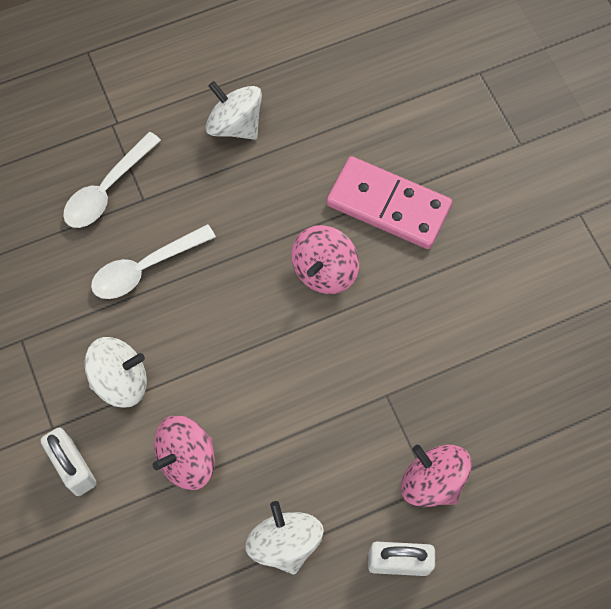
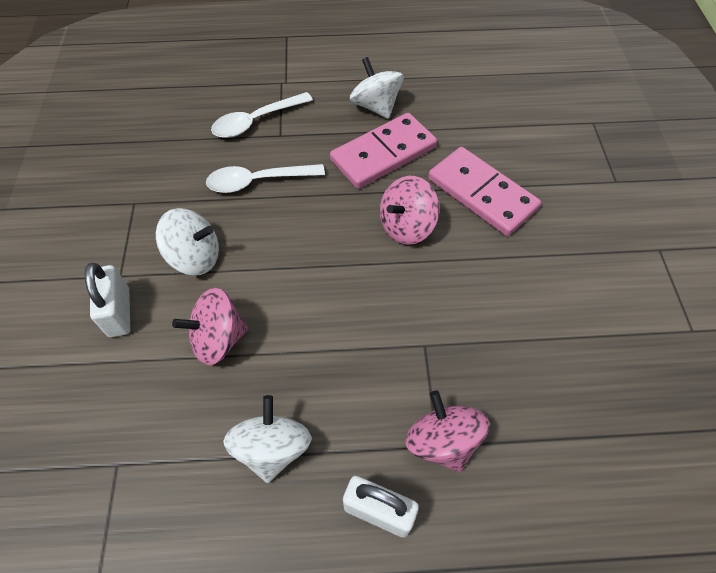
camera: 20 degrees right, 10 degrees down
(267, 187) = (383, 154): none -> pink domino

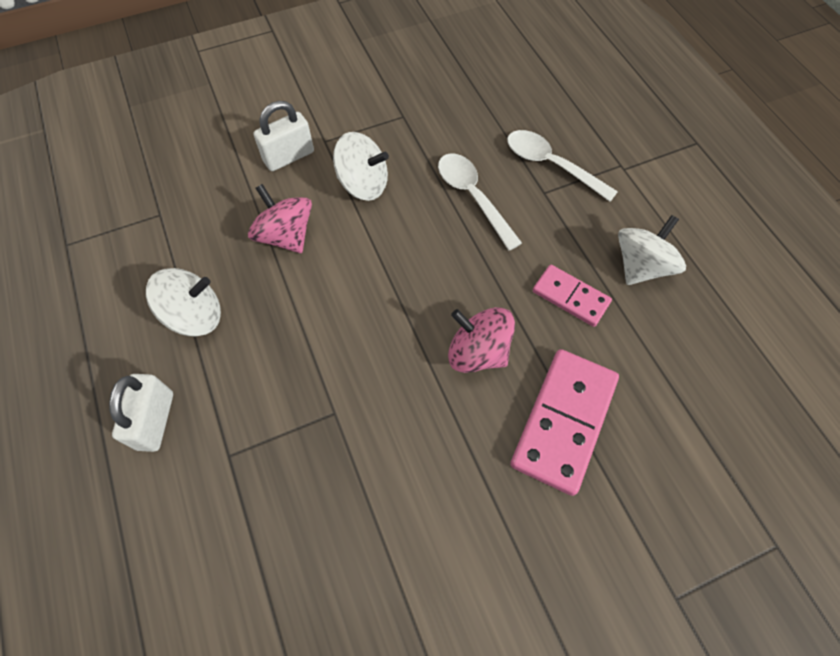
camera: 70 degrees right, 5 degrees up
(195, 257) = (363, 184): white spinning top -> white spinning top turned 60 degrees counterclockwise
(383, 154) = (570, 297): pink domino -> pink domino, size x0.59
(442, 441) = (233, 459): pink spinning top -> none

